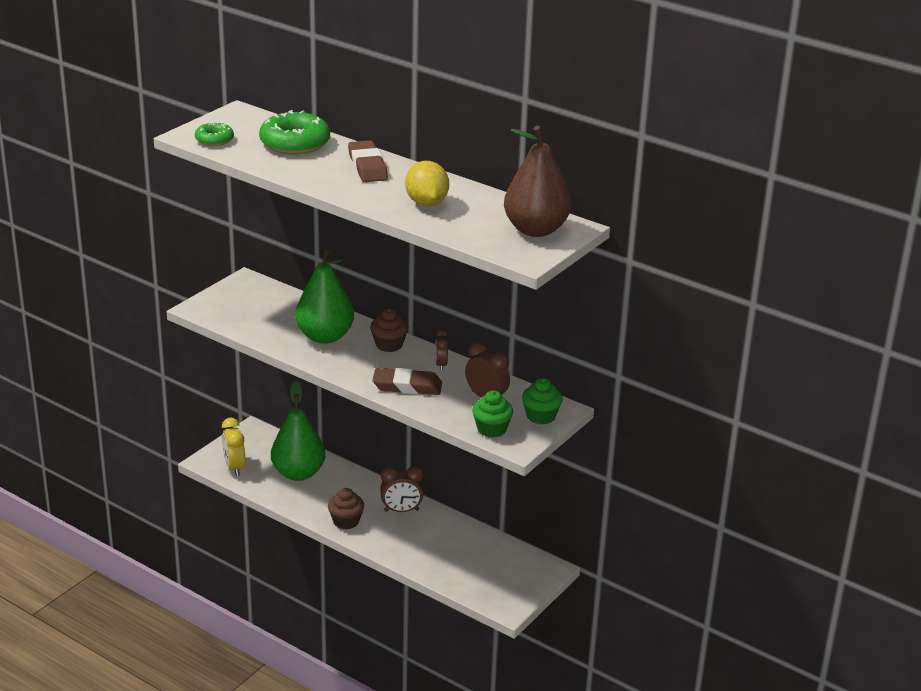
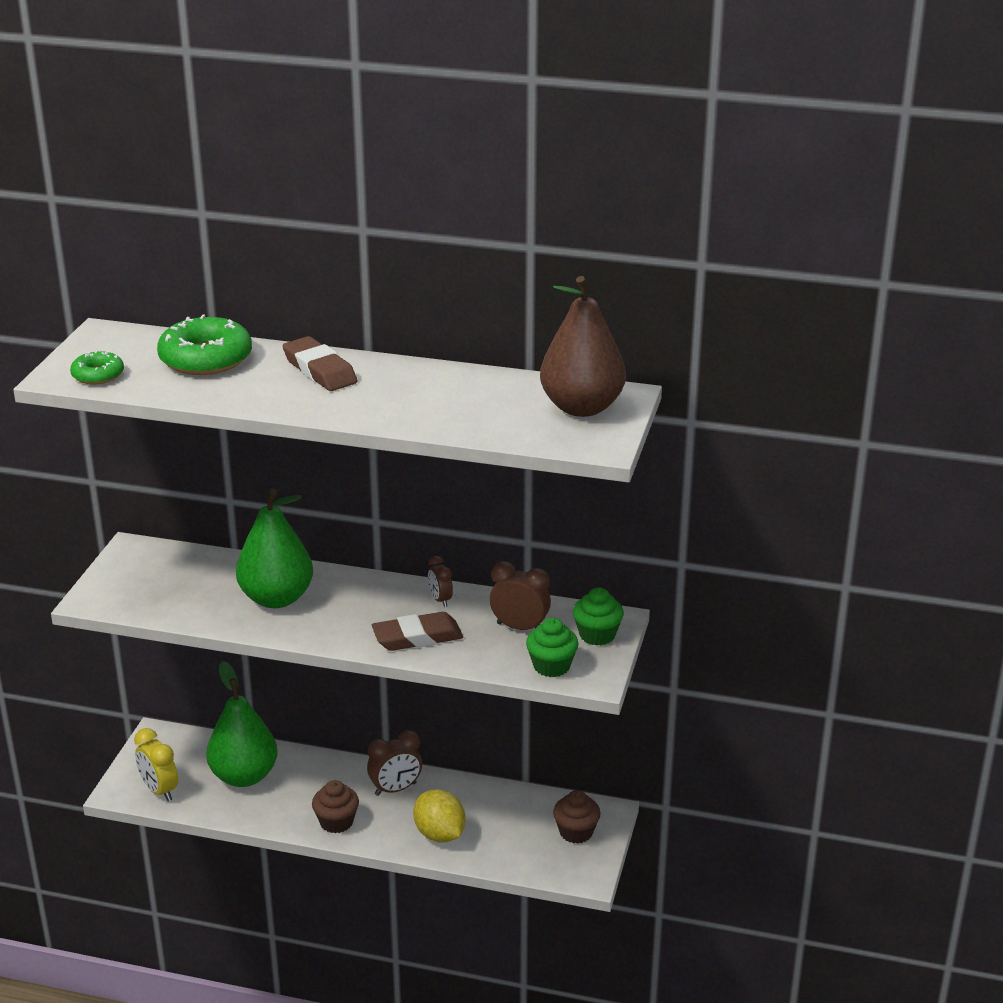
camera: 20 degrees left, 0 degrees up
(389, 345) = (362, 590): brown cupcake -> brown cupcake (576, 832)
(426, 203) = (427, 402): yellow lemon -> yellow lemon (439, 834)

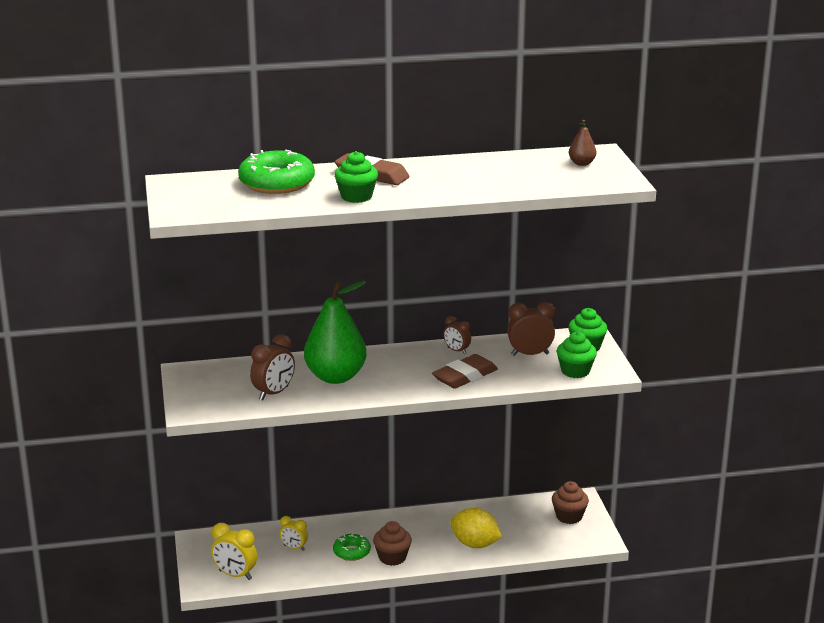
camera: 25 degrees left, 5 degrees down
(98, 375) = (207, 207): green donut -> green donut (351, 552)
(244, 776) = (294, 548): green pear -> yellow clock
(268, 397) = (356, 196): none -> green cupcake
(395, 789) = (417, 525): brown clock -> brown clock (273, 393)
(581, 407) = (581, 163): brown pear -> brown pear, size x0.43

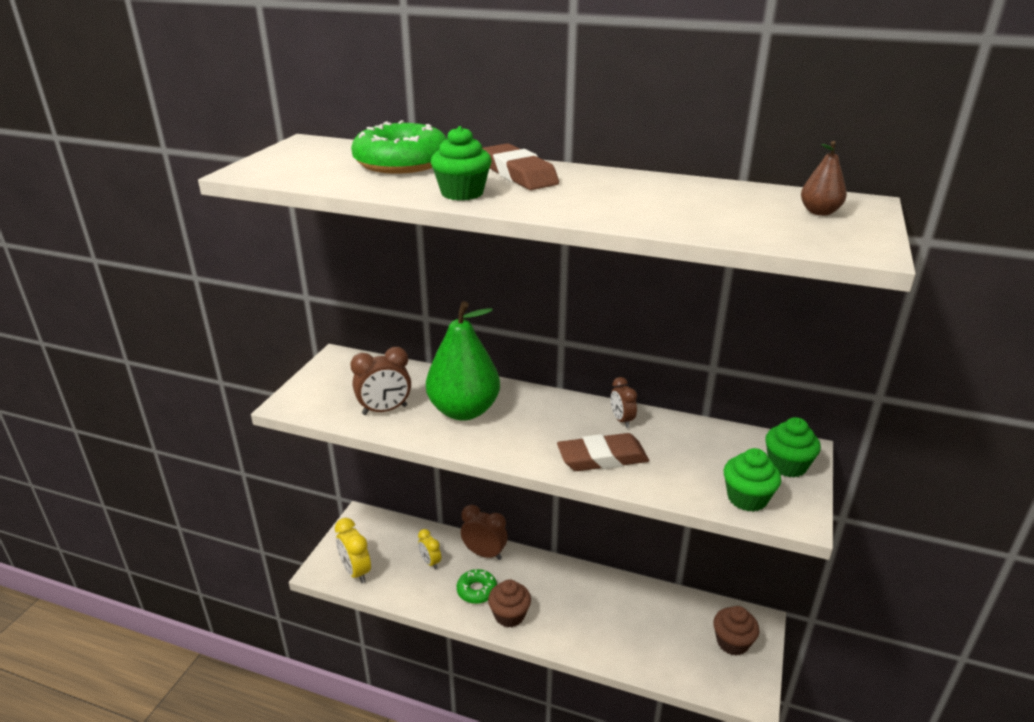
camera: 30 degrees right, 5 degrees up
(475, 544) = (604, 635): yellow lemon -> none
(530, 354) = (705, 453): brown clock -> brown clock (484, 553)

